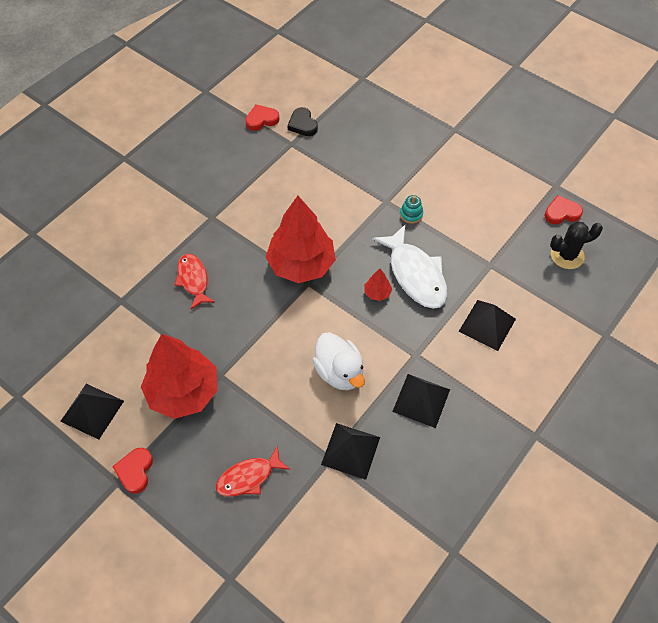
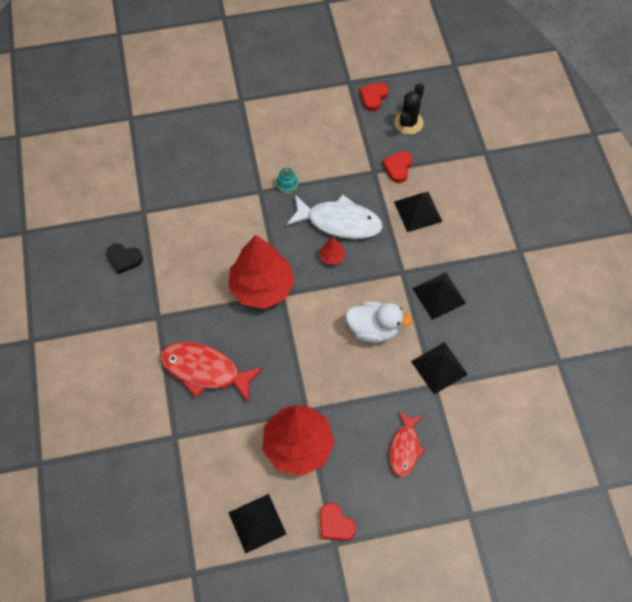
camera: 50 degrees left, 5 degrees up
(193, 280) = (205, 370): red fish -> red fish, size x1.59
(261, 120) = (98, 214): red heart -> red heart (398, 168)
(302, 124) = (133, 190): black heart -> black heart (124, 259)

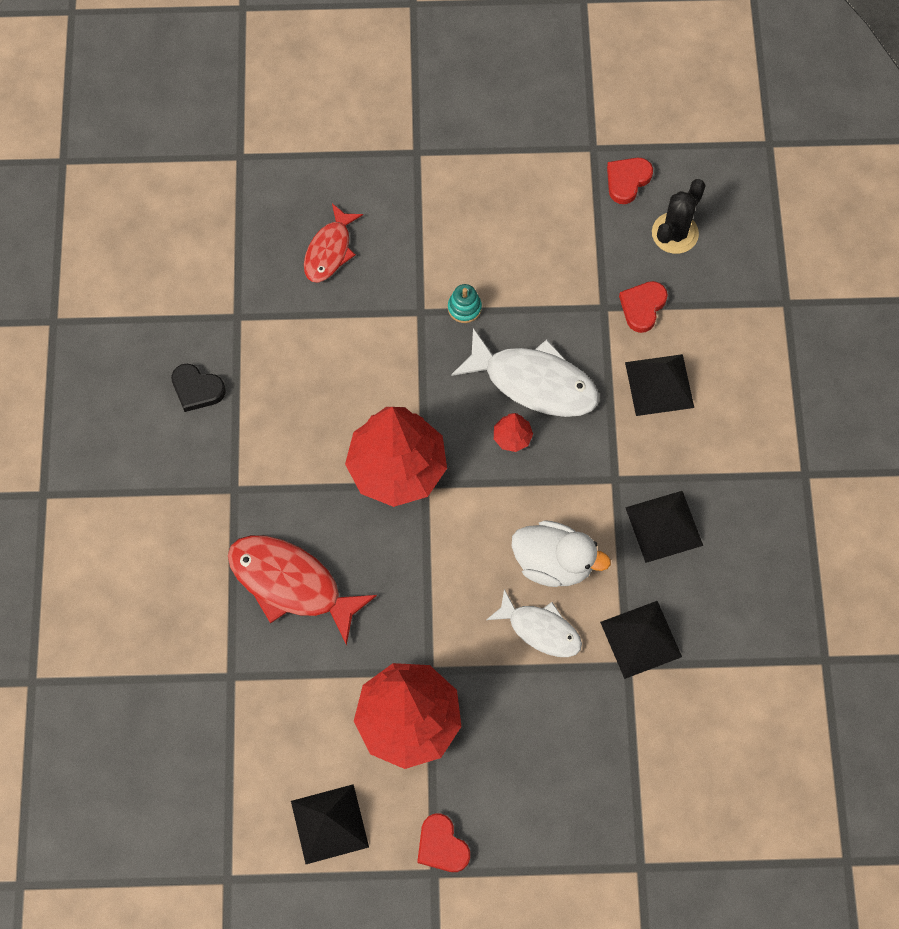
camera: 10 degrees right, 5 degrees up
(373, 372) = (540, 629): none -> white fish
(405, 448) = (564, 752): red fish -> red fish (329, 251)

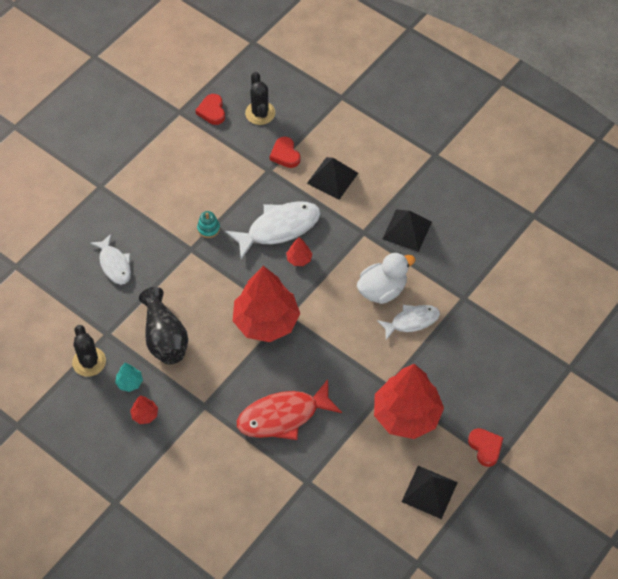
camera: 50 degrees left, 10 degrees down
(171, 437) = (145, 415): none -> red tree
(187, 327) = (89, 362): none -> black cactus
(197, 389) = (129, 382): black heart -> turquoise tree
(283, 379) = (165, 338): none -> black vase
(329, 251) = (114, 264): red fish -> white fish
(442, 846) = (485, 447): red heart -> red heart turned 120 degrees counterclockwise
(641, 639) = (455, 282): black pyramid -> none

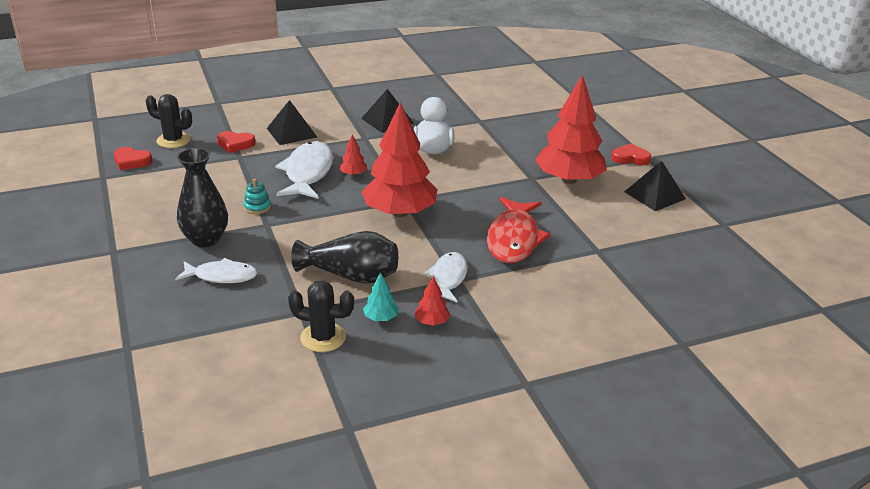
camera: 60 degrees left, 25 degrees down
(148, 226) = (205, 239): none -> black vase
(411, 321) = (478, 147): white fish -> white fish (448, 278)

